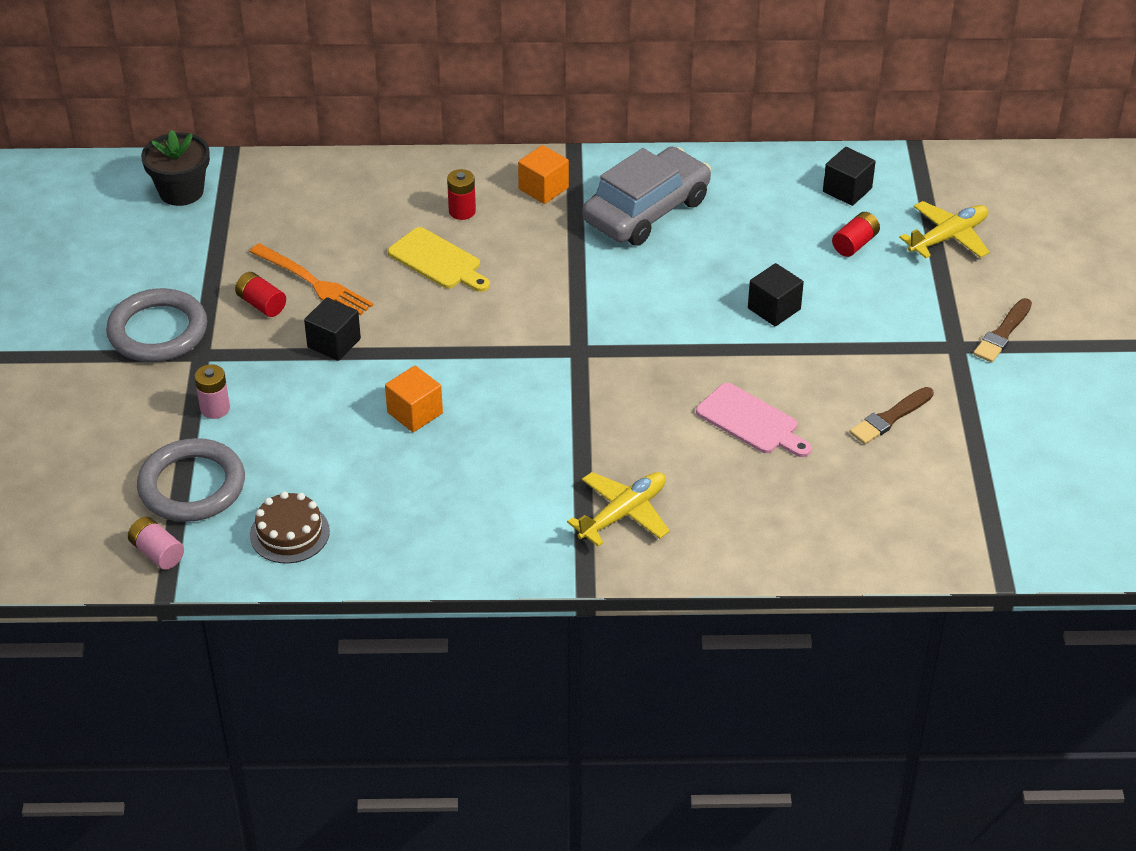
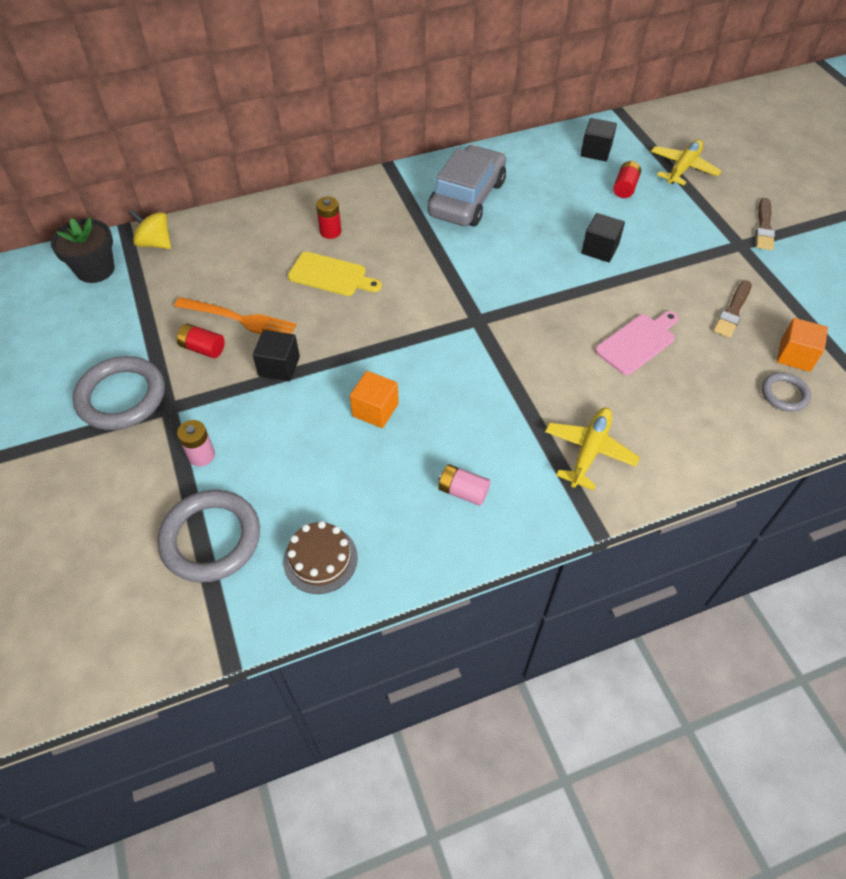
camera: 20 degrees left, 10 degrees up
(157, 553) = (205, 620): pink battery -> pink battery (463, 491)
(258, 177) = (155, 243): none -> yellow spinning top
(543, 188) = (383, 200): orange cube -> orange cube (795, 355)
(751, 421) = (638, 342): pink cutting board -> pink cutting board turned 60 degrees counterclockwise
(887, 518) = (784, 394): none -> grey ring

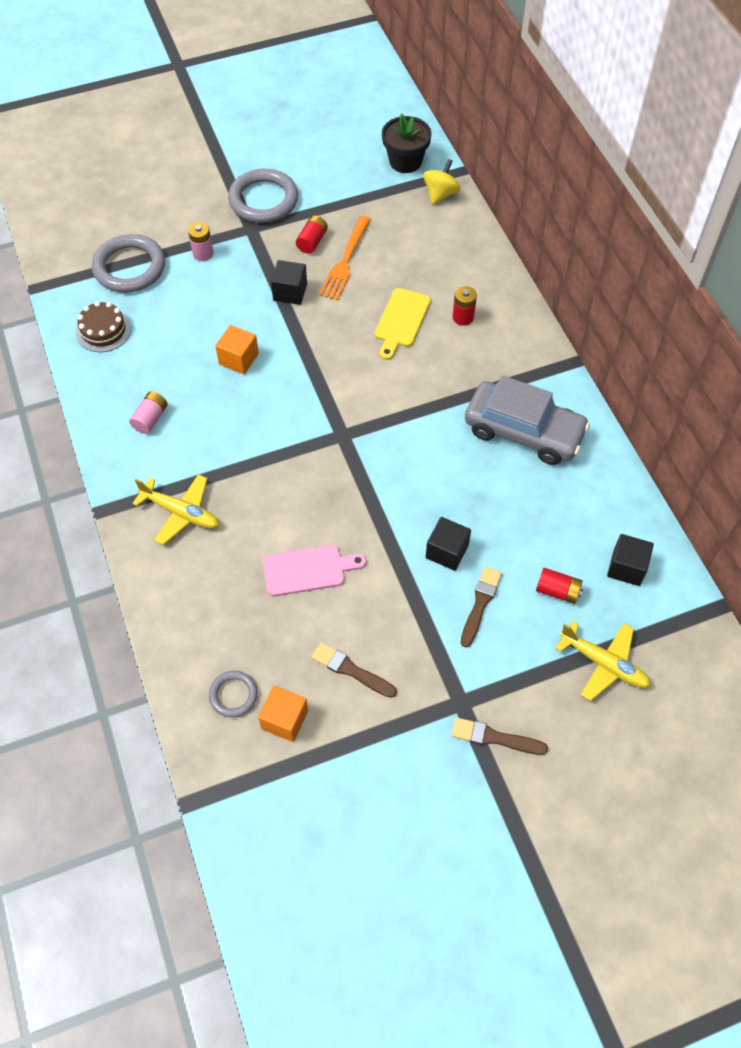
camera: 90 degrees right, 5 degrees up
(638, 342) = (308, 570): pink cutting board -> pink cutting board turned 60 degrees counterclockwise
(647, 231) = (480, 604): none -> brown brush

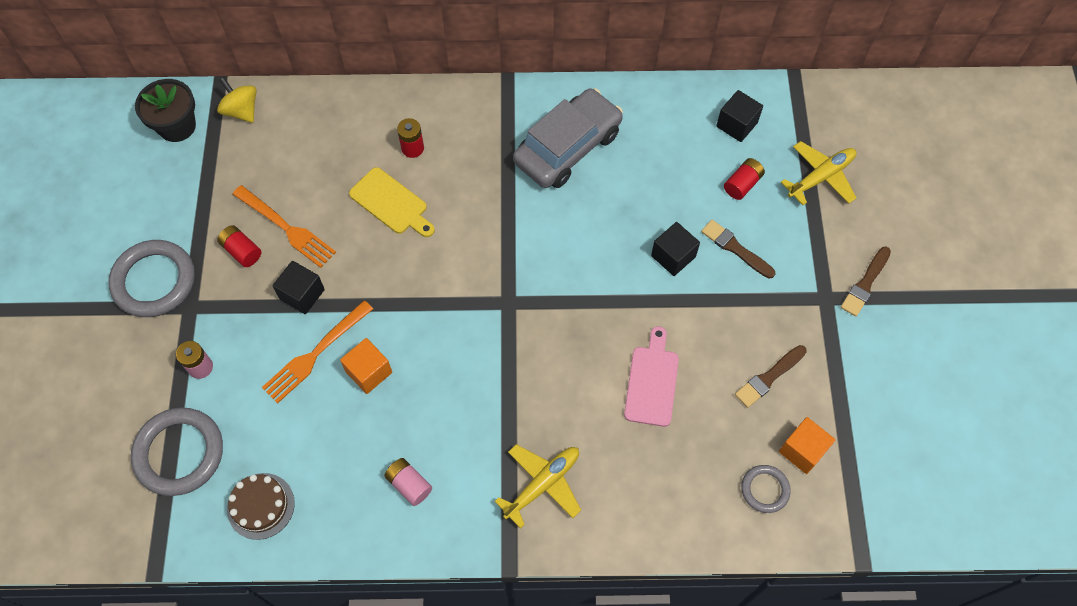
camera: 70 degrees left, 5 degrees up
(240, 319) = (315, 354): none -> orange fork

